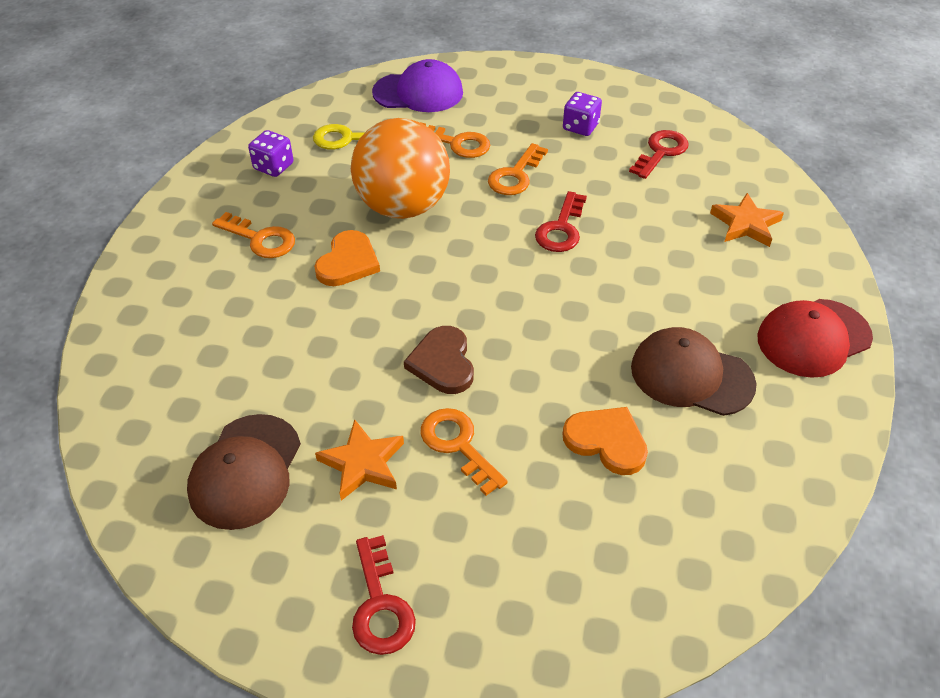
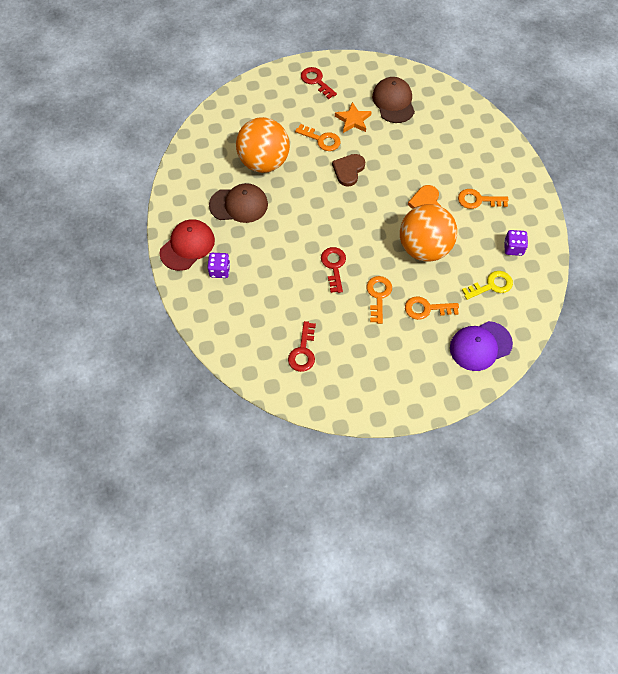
camera: 155 degrees right, 15 degrees up
(443, 363) = (348, 170): brown heart -> brown heart turned 120 degrees counterclockwise
(580, 127) = (361, 355): purple dice -> purple dice (219, 270)
(606, 441) = (264, 162): orange heart -> orange ball
(745, 224) = (236, 309): orange star -> none

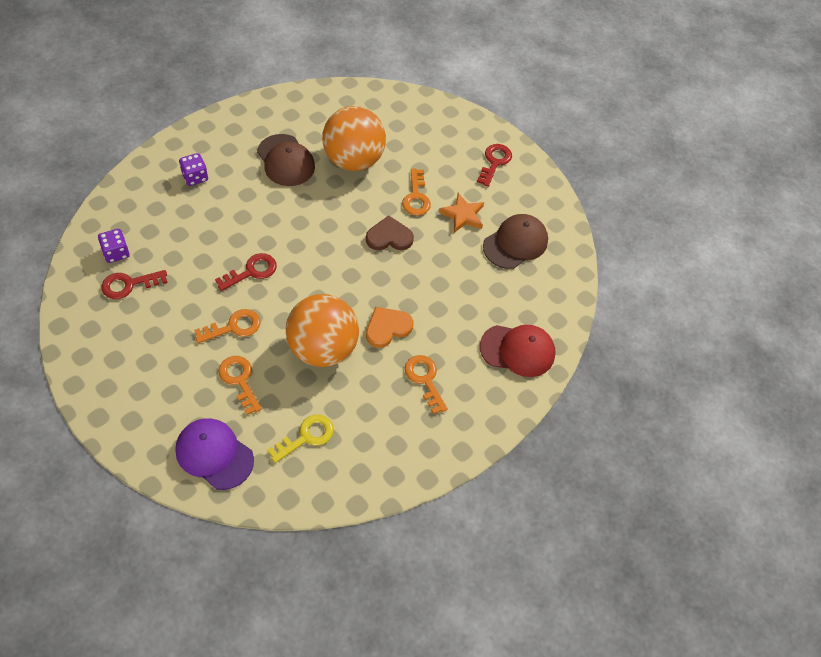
camera: 55 degrees right, 5 degrees down
(187, 246) = (211, 140): red cap -> red cap (518, 350)
(491, 285) = (306, 437): yellow key -> yellow key turned 75 degrees counterclockwise
(513, 248) = (375, 442): purple dice -> purple dice (116, 253)

